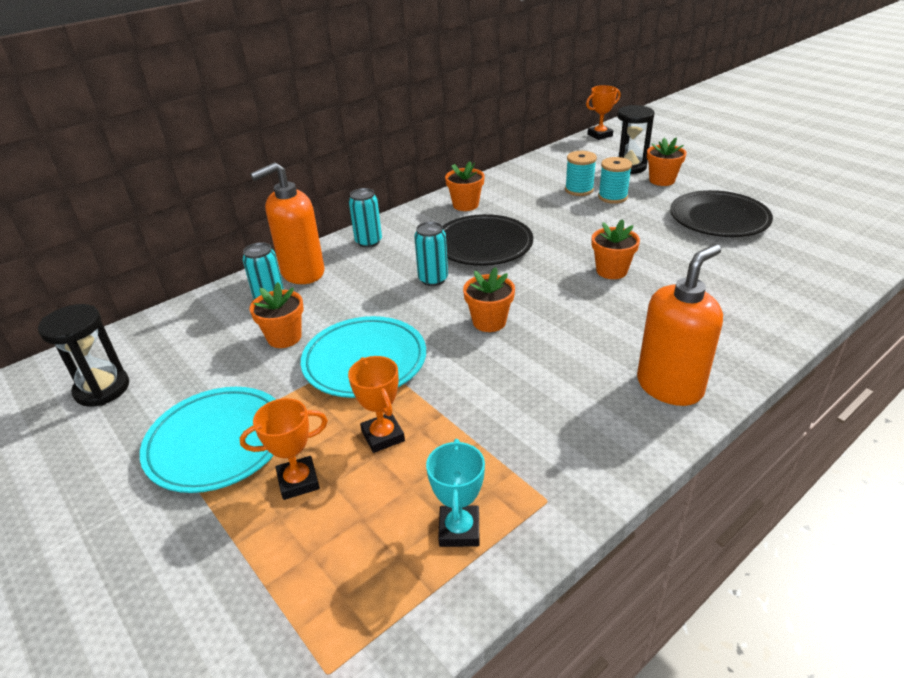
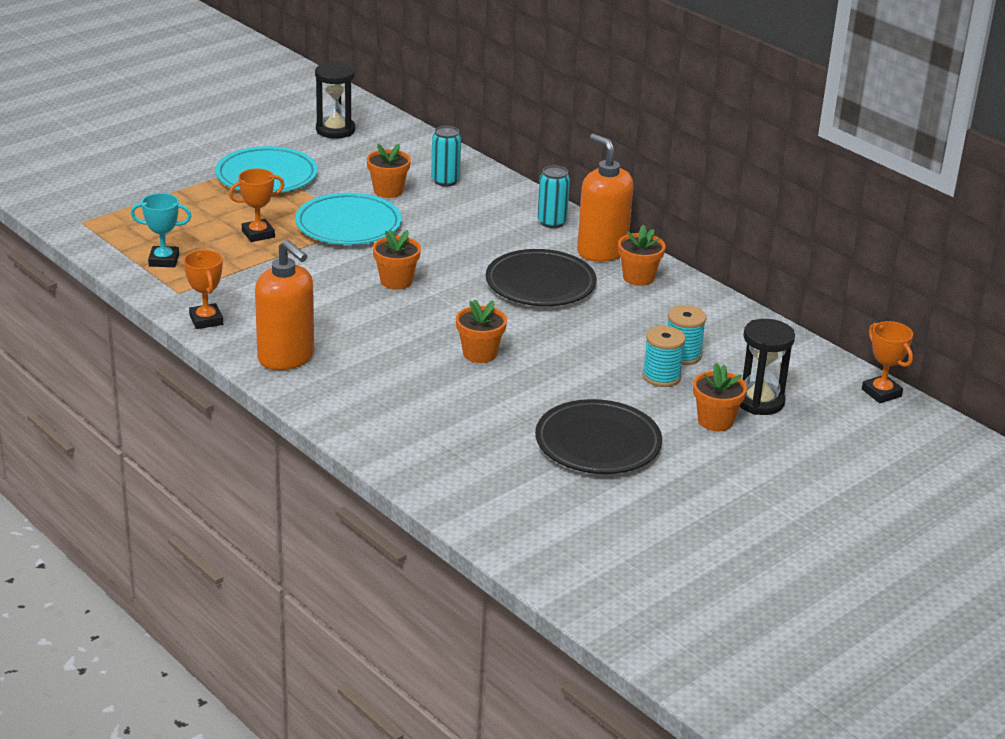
camera: 85 degrees right, 5 degrees down
(298, 481) = (222, 206): orange trophy -> orange trophy (206, 320)
(302, 273) = (492, 192): orange soap dispenser -> orange soap dispenser (601, 251)
(433, 279) = (473, 256): turquoise can -> none

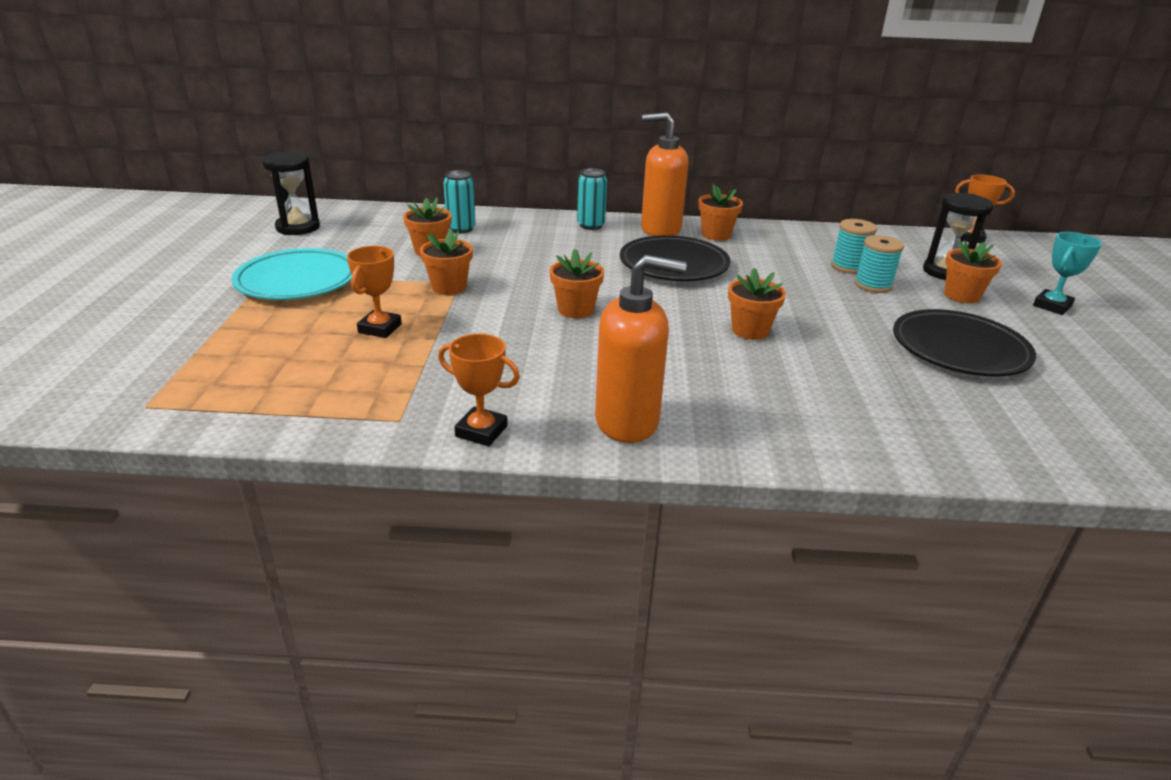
camera: 45 degrees left, 0 degrees up
(164, 260) = (322, 397): turquoise trophy -> turquoise trophy (1052, 306)
(348, 225) = (449, 287): turquoise plate -> orange flower pot

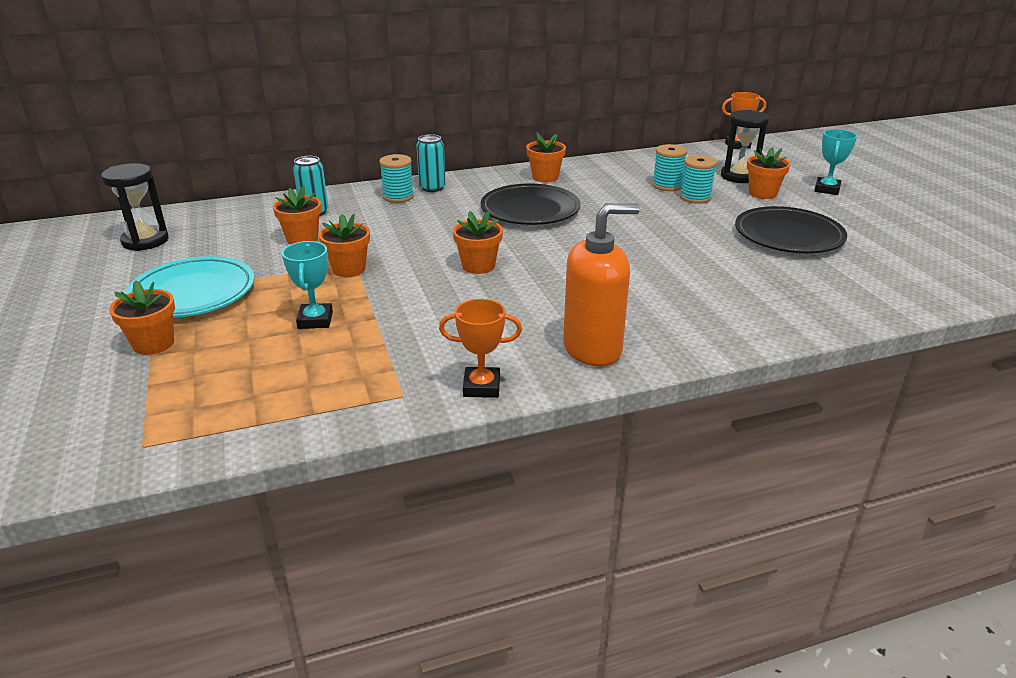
camera: 20 degrees left, 0 degrees up
(380, 328) = (315, 320): orange trophy -> turquoise trophy
(551, 228) = (398, 197): none -> turquoise spool
(660, 229) = (495, 181): orange soap dispenser -> none
(750, 330) = (631, 253): orange flower pot -> orange flower pot (153, 344)

